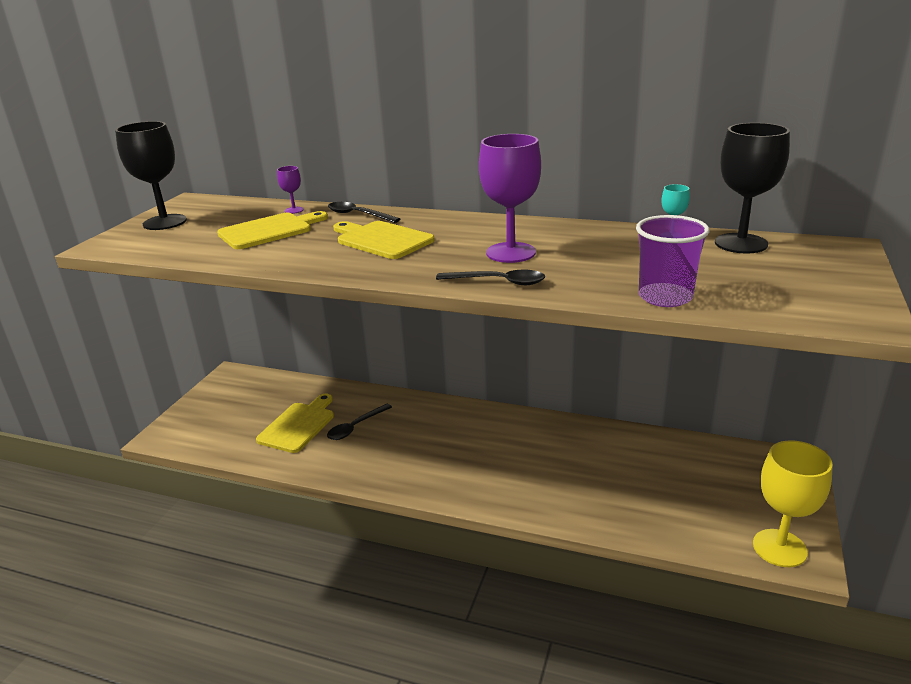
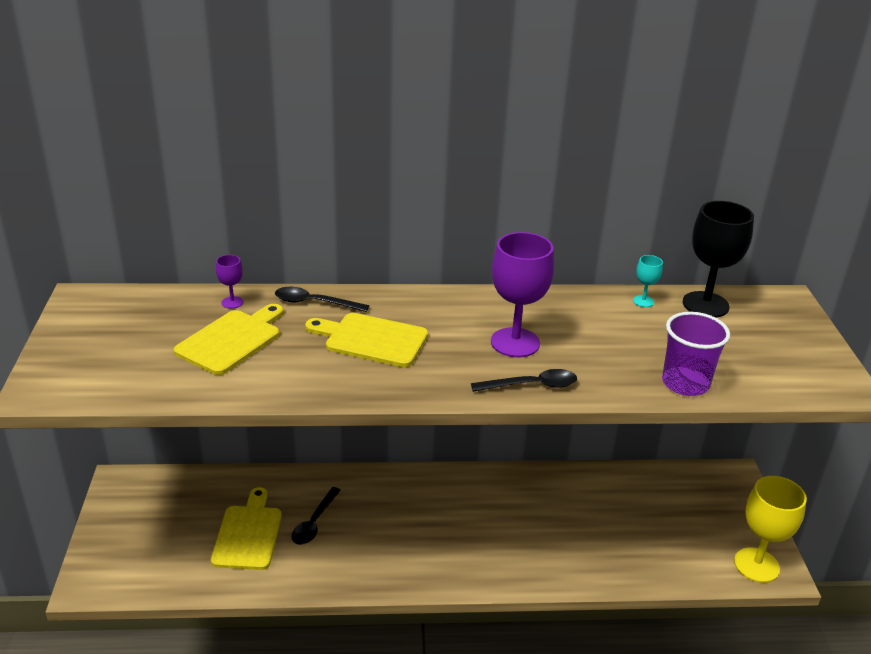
camera: 25 degrees left, 5 degrees up
(165, 222) = (85, 341): black goblet -> none

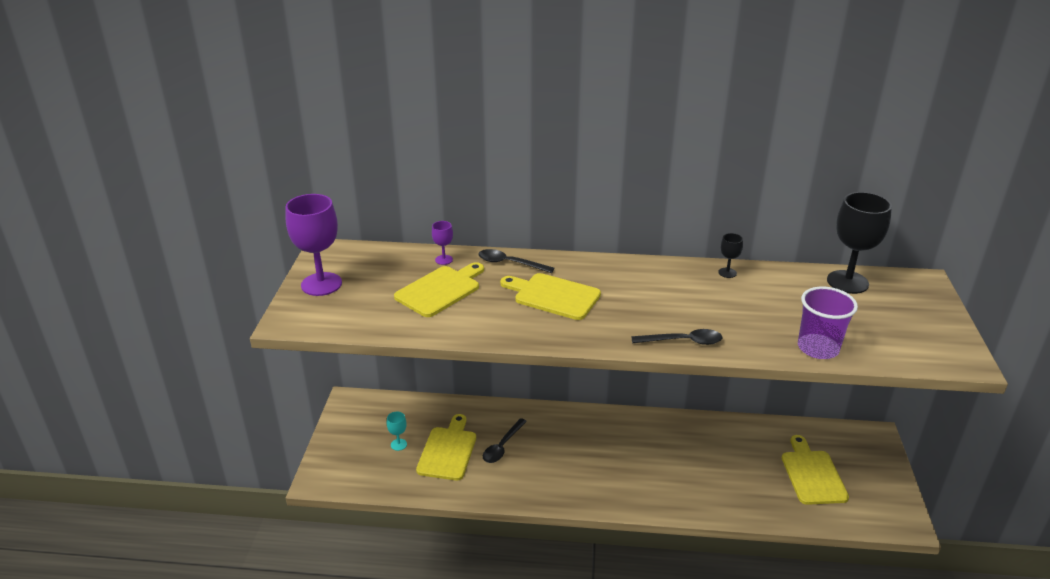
camera: 10 degrees right, 0 degrees up
(515, 342) = (674, 305): purple goblet -> purple goblet (321, 284)
(571, 301) = (727, 273): none -> black goblet
(643, 301) = (791, 276): turquoise goblet -> turquoise goblet (398, 444)
(673, 526) = (812, 474): none -> yellow cutting board
(756, 565) = (884, 514): yellow goblet -> none

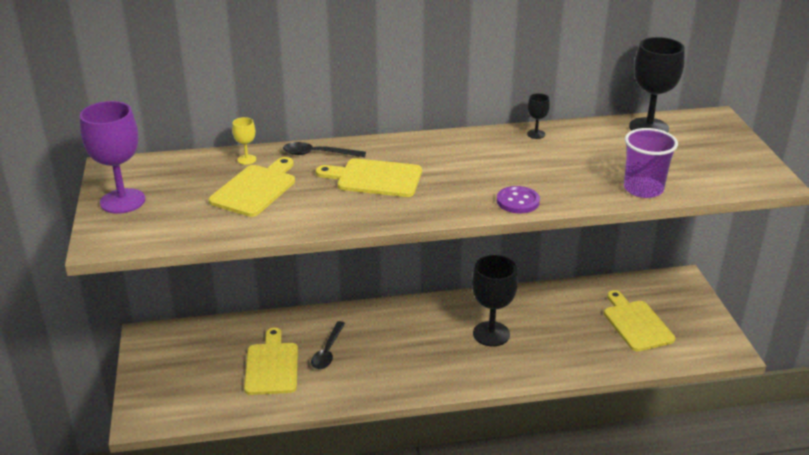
camera: 15 degrees left, 0 degrees up
(398, 444) = (216, 369): turquoise goblet -> none
(444, 260) = (246, 159): purple goblet -> yellow goblet
(662, 458) = (491, 334): none -> black goblet
(683, 341) = (518, 201): black spoon -> purple button

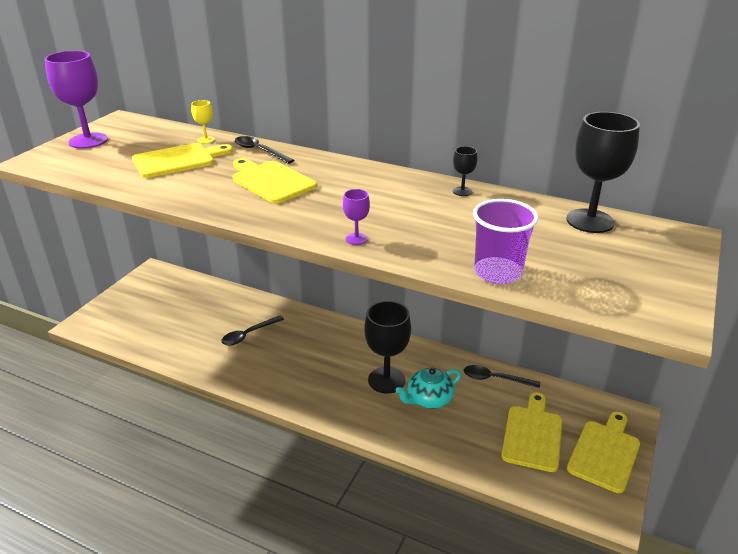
camera: 35 degrees right, 0 degrees up
(271, 366) = (200, 327): yellow cutting board -> yellow cutting board (604, 453)
(518, 201) = (356, 239): purple button -> purple goblet
(539, 333) = (429, 399): none -> turquoise teapot
(570, 295) = (495, 379): none -> black spoon

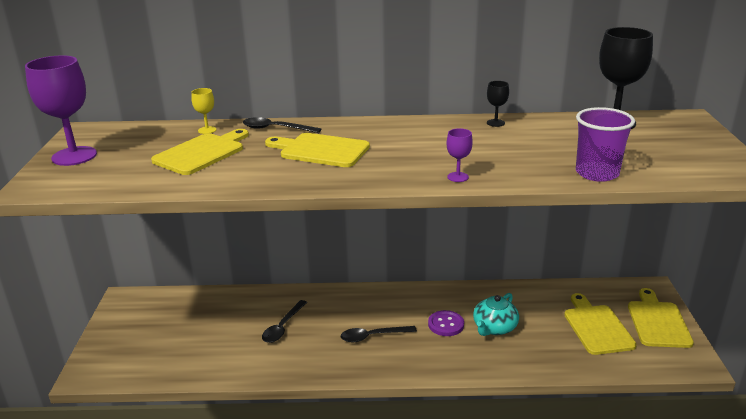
camera: 25 degrees left, 5 degrees down
(386, 380) = (446, 324): black goblet -> purple button
(495, 379) = (533, 294): black spoon -> black spoon (373, 336)

